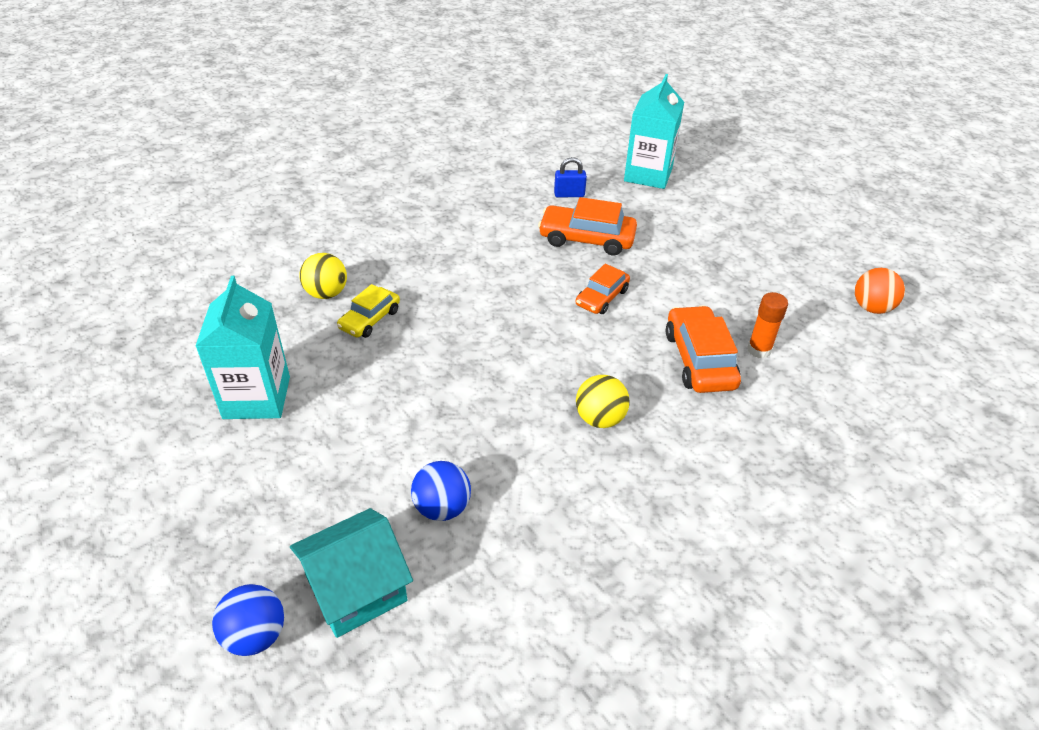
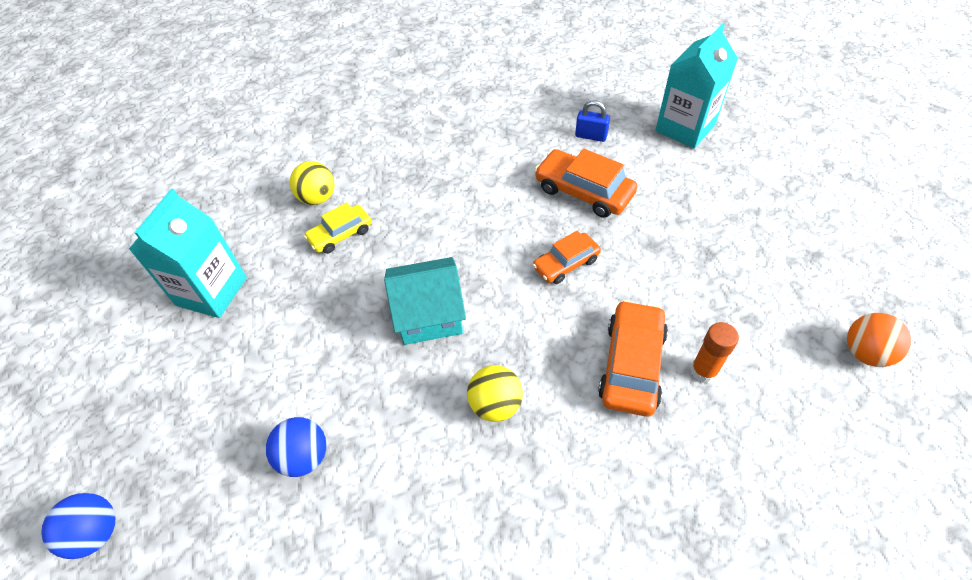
camera: 25 degrees right, 10 degrees up
(356, 588) = (194, 516): turquoise house -> turquoise house (429, 314)

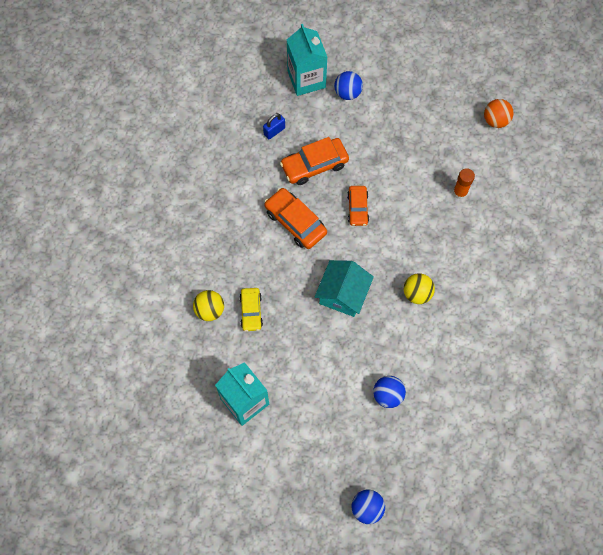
camera: 60 degrees left, 15 degrees up
(632, 365) = (436, 220): orange car -> orange car (295, 222)
(711, 171) = (347, 93): none -> blue ball

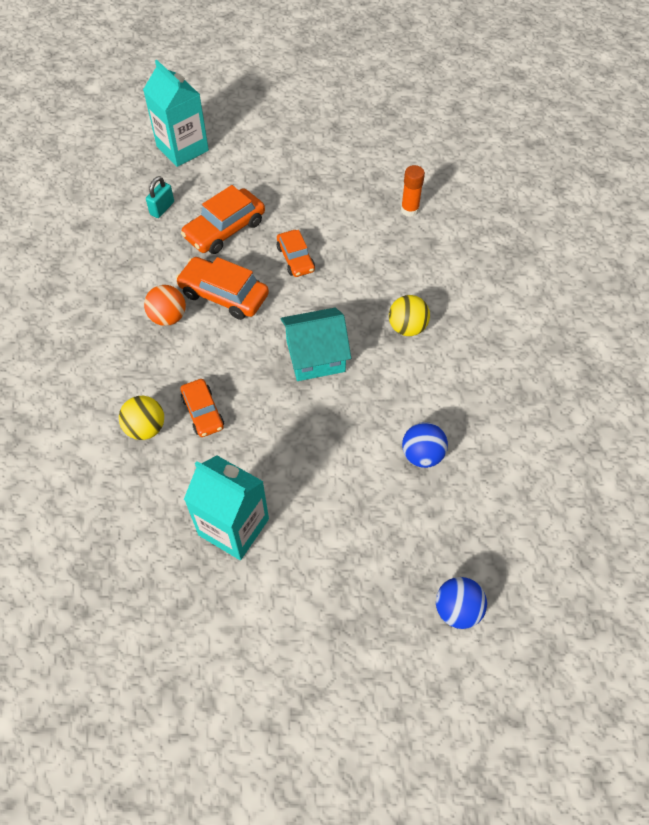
camera: 20 degrees left, 10 degrees down
(251, 311) = (203, 412): yellow car -> orange car
(274, 131) = (162, 208): blue padlock -> turquoise padlock
(343, 294) = (315, 356): turquoise house -> turquoise house turned 75 degrees clockwise
(347, 93) = (237, 149): blue ball -> none
(495, 120) = (417, 132): orange ball -> orange ball (168, 317)

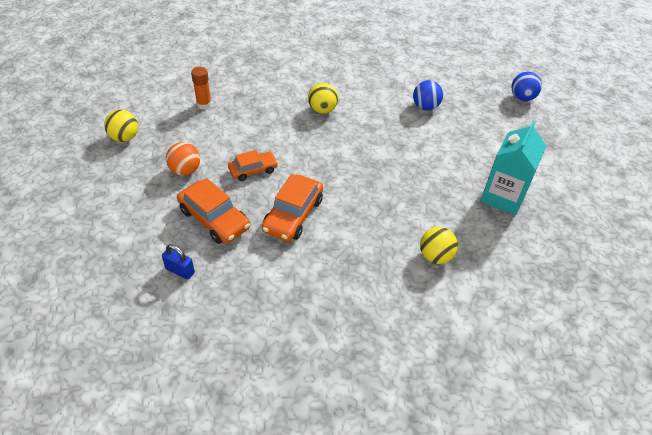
camera: 95 degrees left, 10 degrees down
(162, 208) = (180, 270): turquoise padlock -> blue padlock
(168, 317) = (320, 252): orange ball -> orange ball (185, 170)
(182, 148) = (91, 261): turquoise carton -> none
(203, 412) = (413, 220): orange car -> none
(315, 356) = (352, 157): turquoise house -> none
(349, 150) = (124, 137): none -> yellow ball

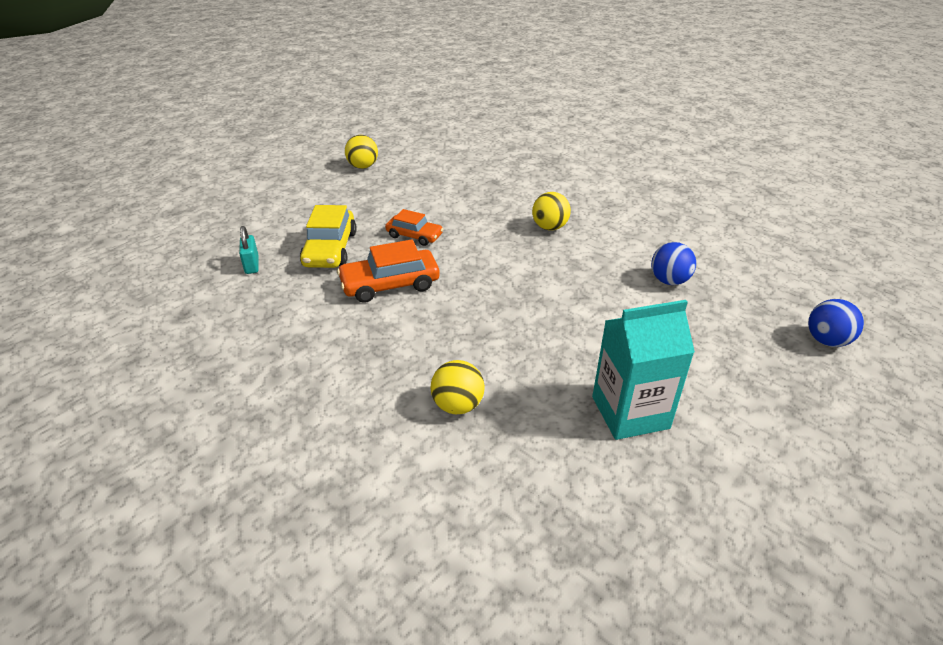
camera: 50 degrees right, 10 degrees down
(180, 270) = (252, 265): blue padlock -> turquoise padlock
(185, 170) = (366, 208): orange ball -> none
(204, 104) = (453, 174): orange glue stick -> none
(214, 219) = (330, 249): orange car -> yellow car

